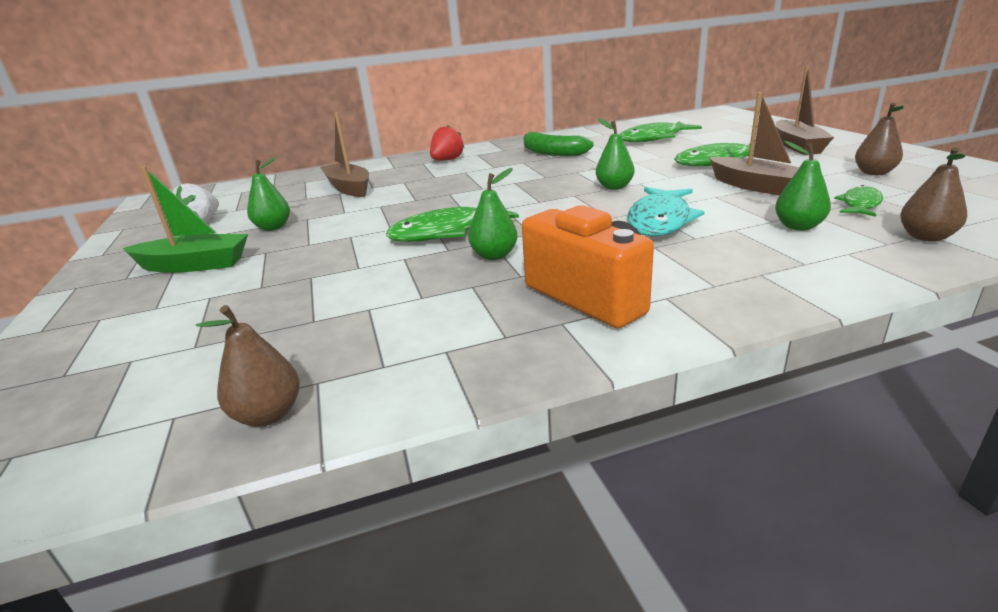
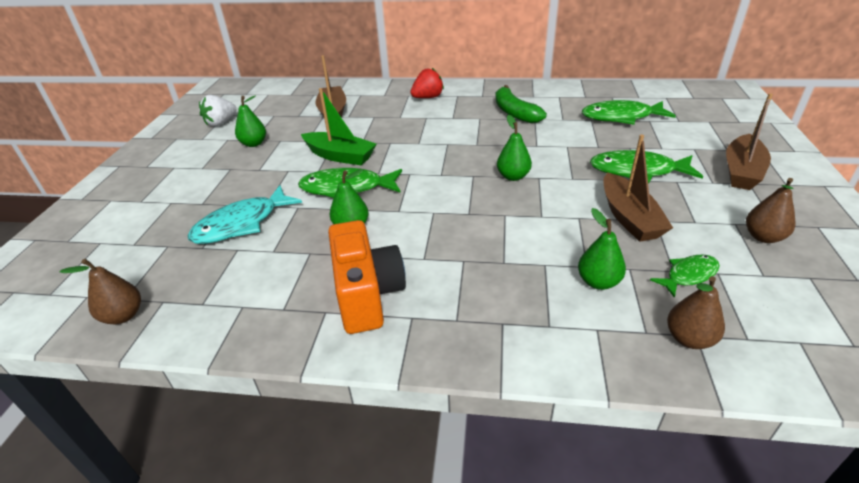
camera: 25 degrees right, 10 degrees up
(194, 265) = (185, 167): green boat -> green boat (340, 156)
(660, 221) = (500, 232): turquoise fish -> turquoise fish (241, 224)

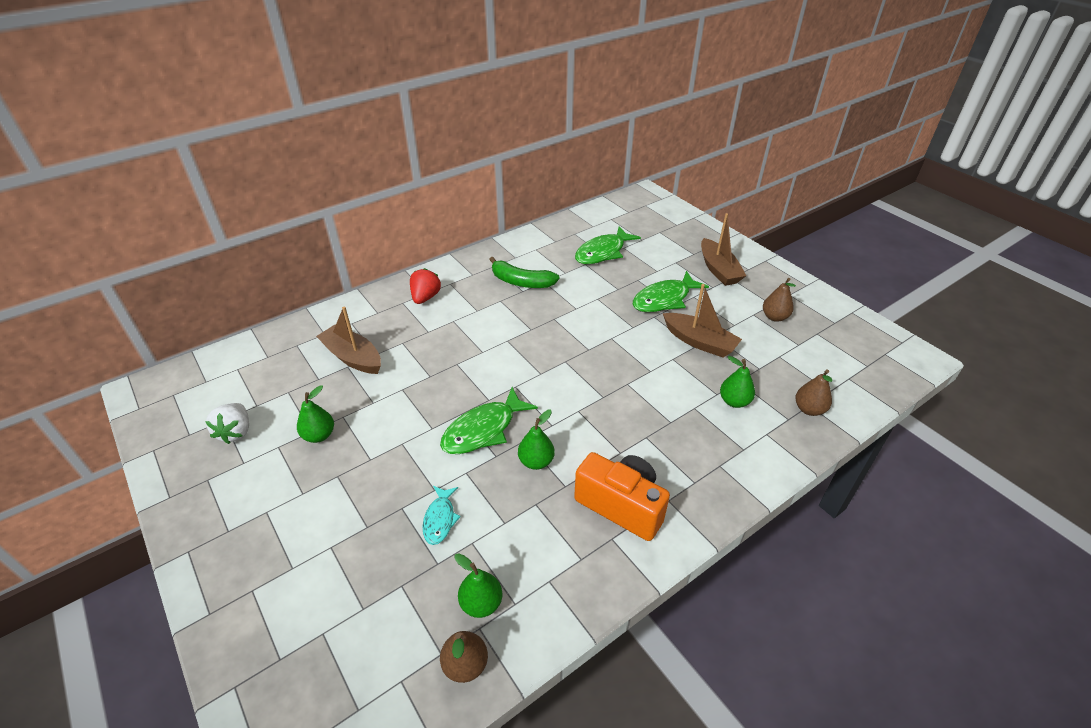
camera: 45 degrees left, 5 degrees up
(241, 224) = (440, 519): turquoise fish -> turquoise fish, size x0.57
(340, 156) = (430, 401): green boat -> none
(513, 176) = (594, 346): green pear -> green pear (481, 603)
(688, 275) = (769, 367): green fish -> none

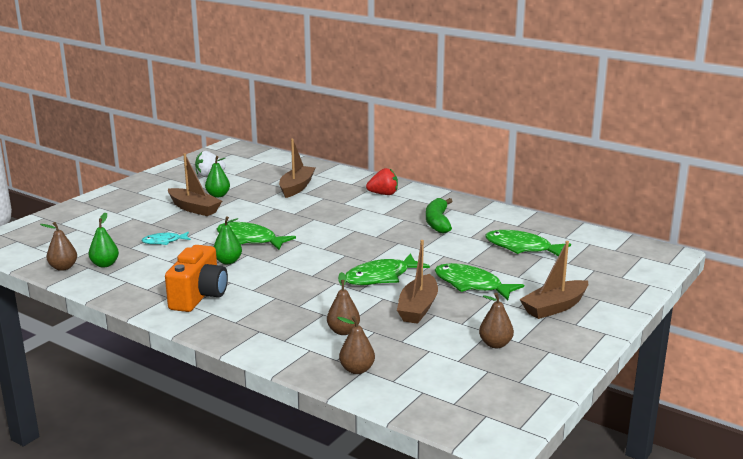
camera: 70 degrees right, 20 degrees down
(347, 468) = (194, 208): none -> brown boat
(627, 349) = (381, 277): none -> green fish
(734, 401) = (343, 331): green pear -> brown pear

